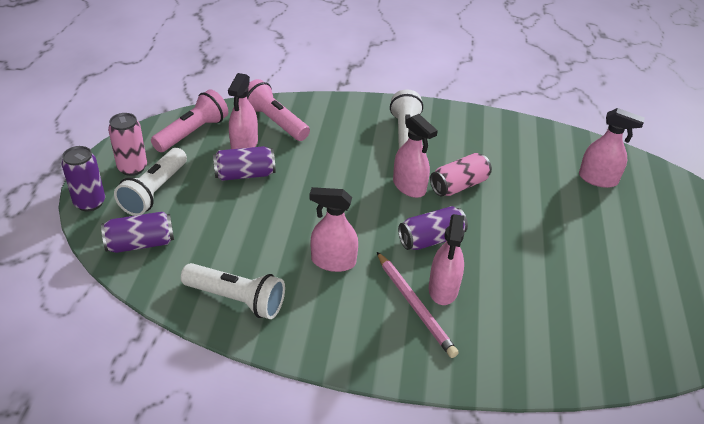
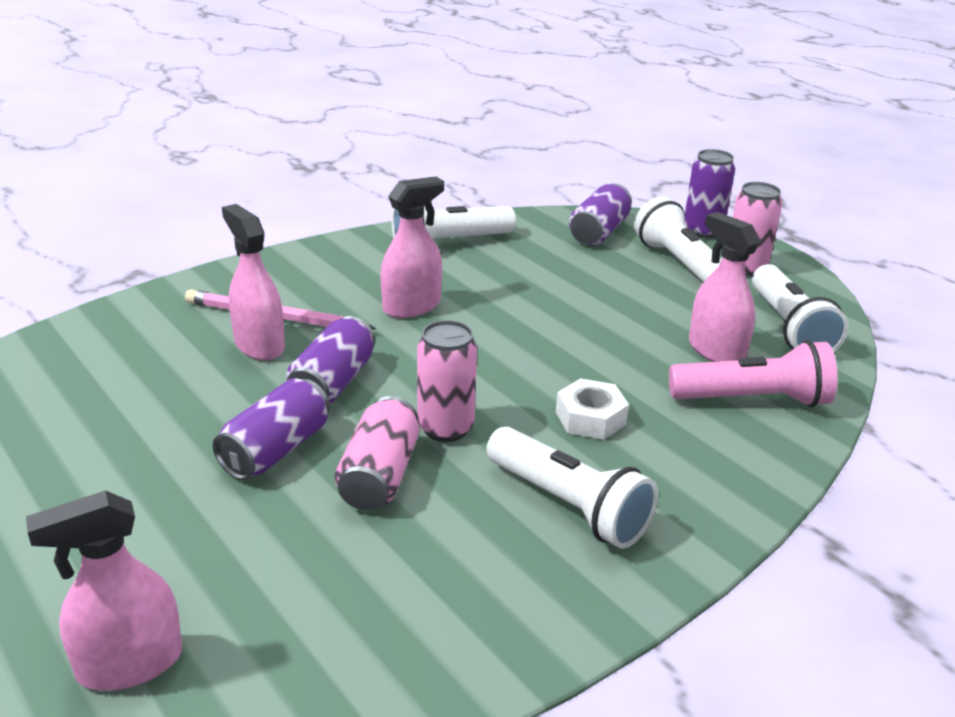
camera: 135 degrees right, 10 degrees down
(192, 132) = (789, 328): pink flashlight -> white flashlight
(245, 174) = (645, 324): purple can -> purple can (276, 450)
(347, 154) = (590, 418): none -> white nut
(409, 187) = (445, 428): pink spray bottle -> pink can

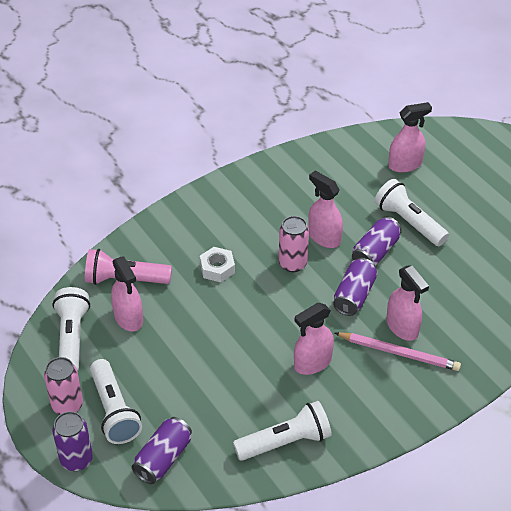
camera: 175 degrees left, 15 degrees up
(379, 475) = (324, 237): pink can -> pink spray bottle
(569, 505) = (239, 220): white flashlight -> white flashlight (408, 222)

